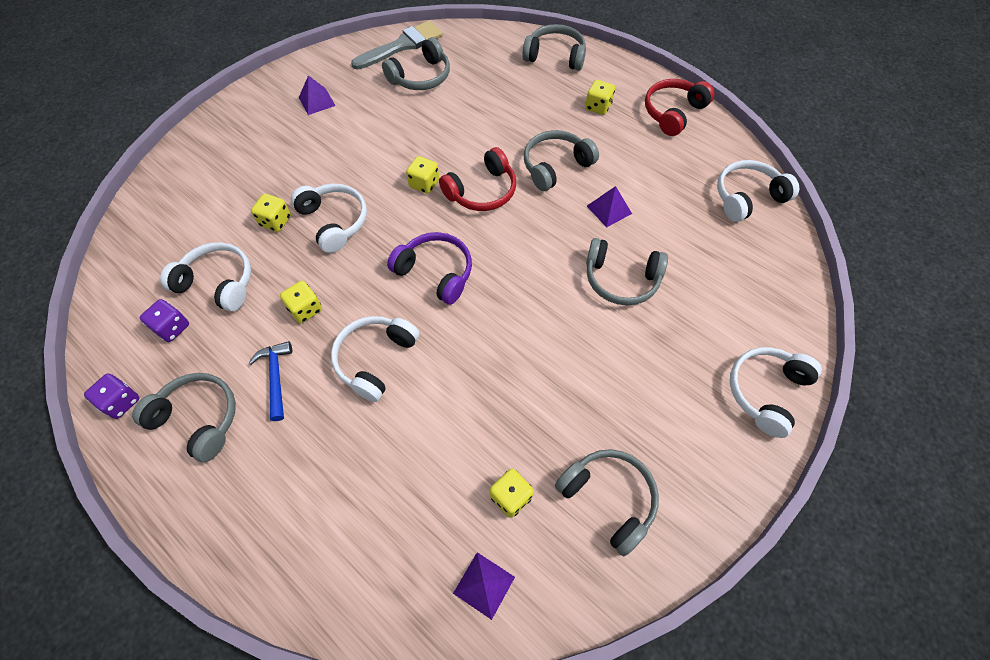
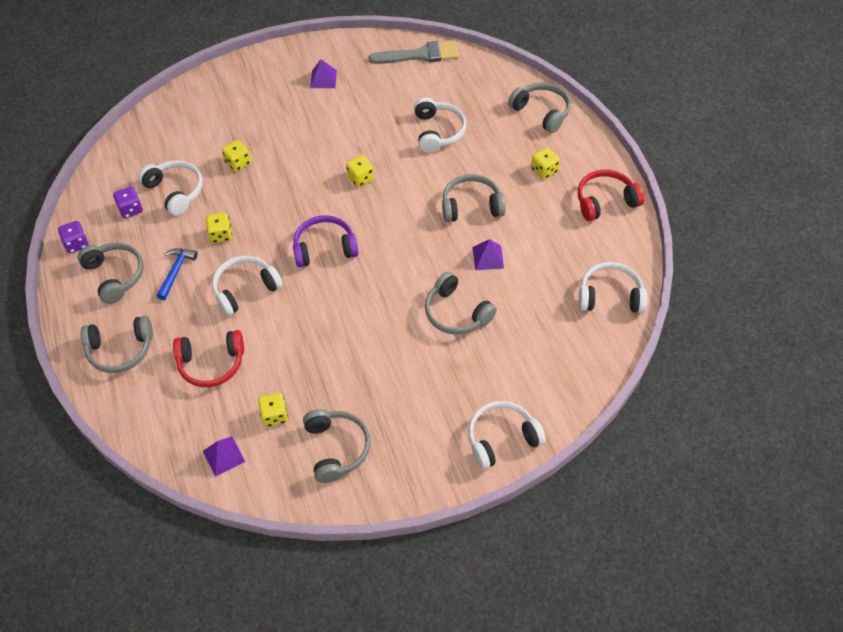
camera: 30 degrees right, 5 degrees down
(334, 222) = (278, 180): white headphones -> white headphones (438, 131)
(421, 77) = (417, 88): grey headphones -> grey headphones (120, 350)
(435, 272) = (324, 248): purple headphones -> purple headphones turned 75 degrees counterclockwise
(482, 191) = (400, 202): red headphones -> red headphones (211, 363)

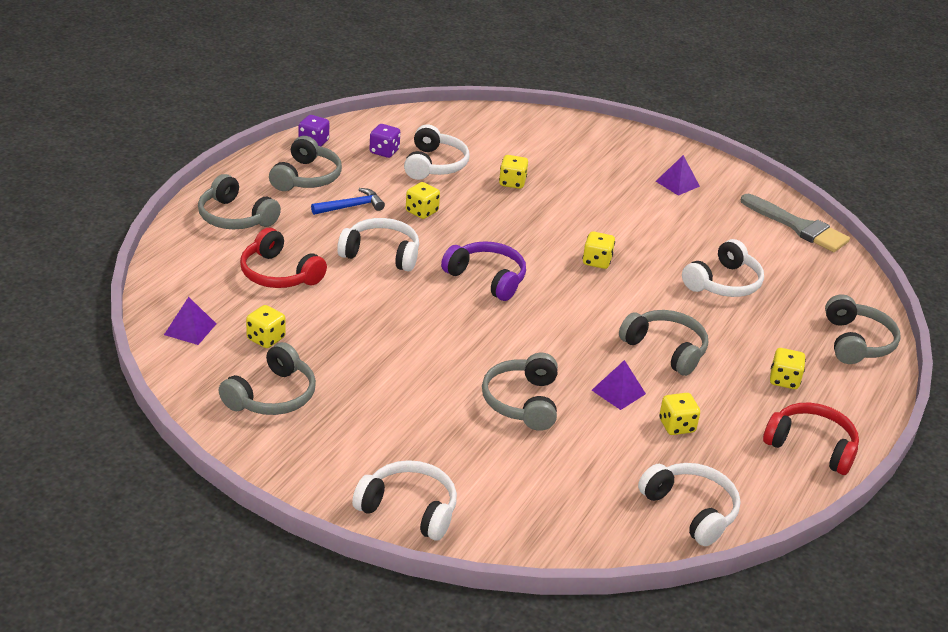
camera: 45 degrees right, 20 degrees down
(539, 251) = (676, 426): none -> yellow dice

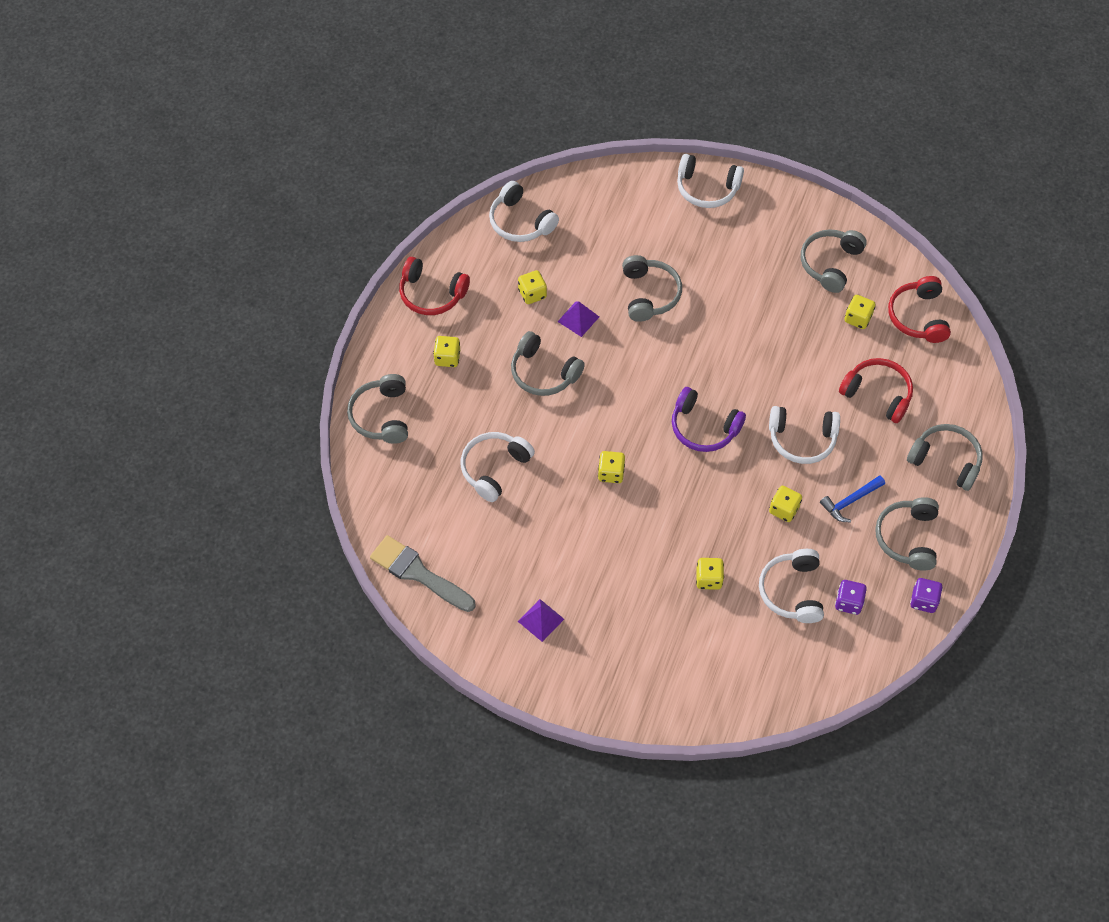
camera: 175 degrees right, 25 degrees up
(190, 329) = (918, 316): purple pyramid -> red headphones

